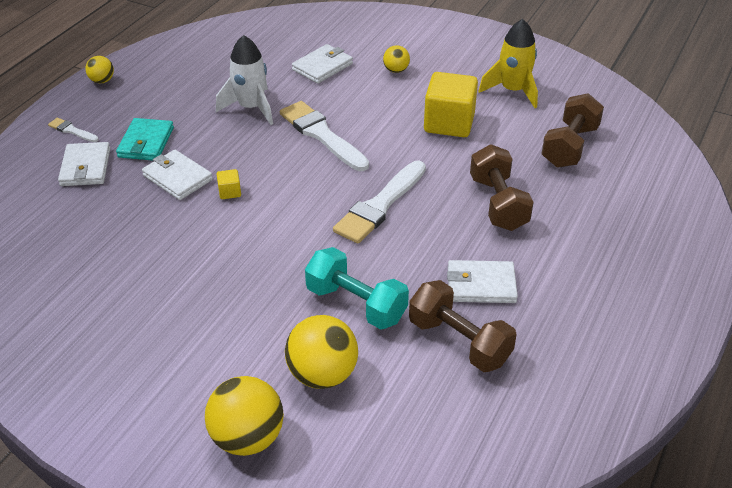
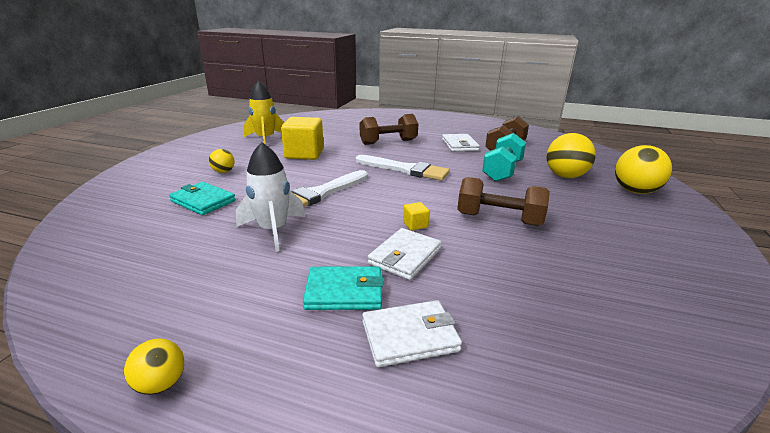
camera: 100 degrees left, 15 degrees down
(72, 130) = (320, 381): white brush -> none
(322, 67) = (203, 201): white wallet -> turquoise wallet
(570, 146) = (329, 128): brown dumbbell -> brown dumbbell (499, 219)

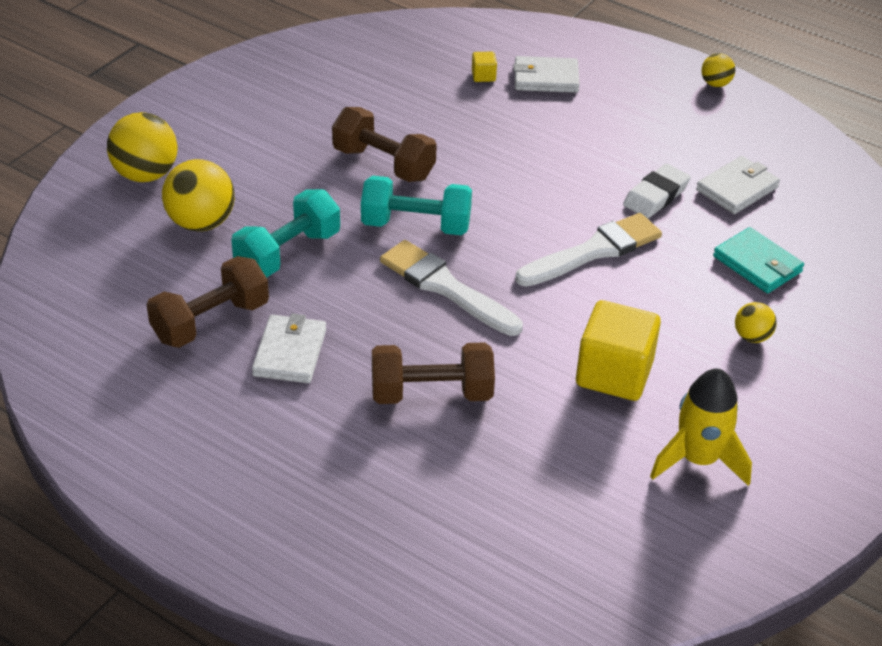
camera: 165 degrees left, 15 degrees up
(273, 230) = (656, 196): white rocket -> white eraser
(344, 292) = (587, 116): turquoise wallet -> none
(405, 256) = (520, 138): white wallet -> white wallet (737, 189)
(415, 225) = (489, 174): yellow cube -> yellow cube (483, 76)
(443, 190) = (416, 225): none -> turquoise dumbbell

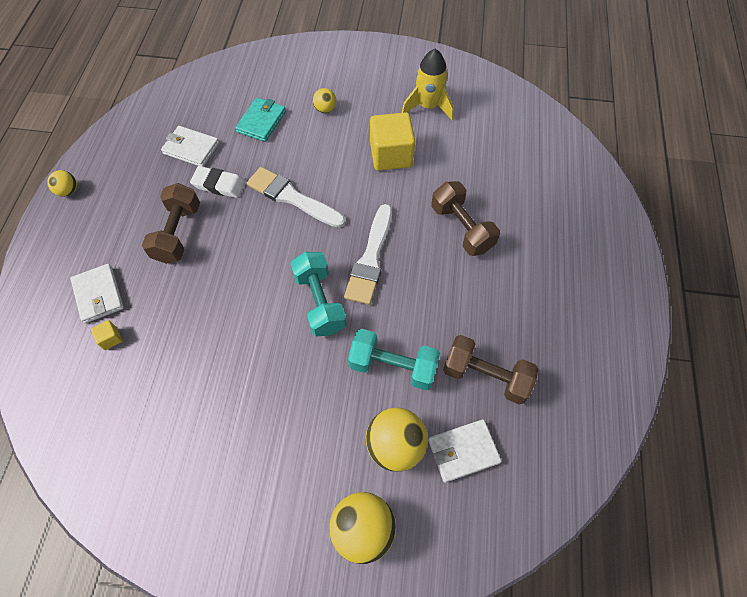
camera: 115 degrees left, 20 degrees up
(290, 352) = (480, 314): white wallet -> white wallet (463, 451)
(383, 164) = (260, 355): brown dumbbell -> brown dumbbell (178, 233)

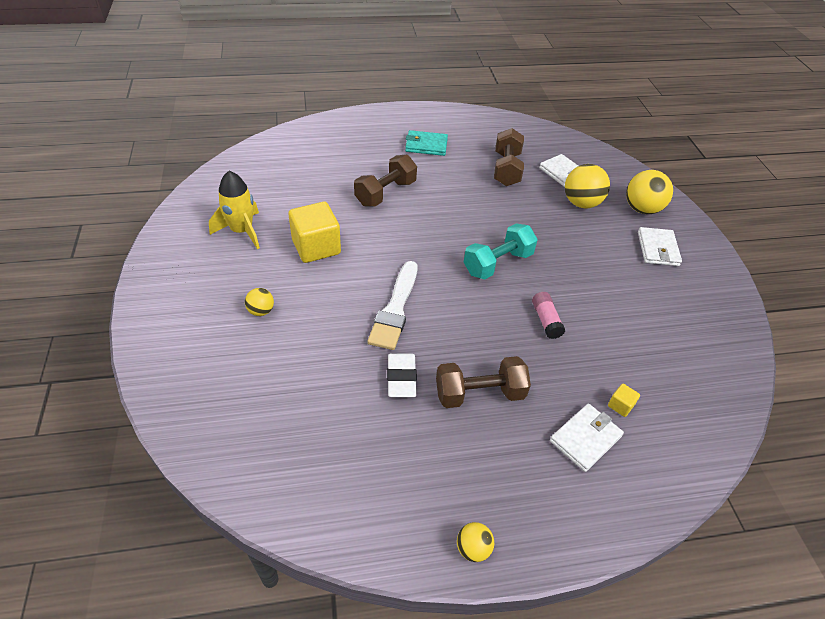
camera: 110 degrees left, 15 degrees down
(191, 148) = (356, 426): white wallet -> white wallet (657, 249)
(228, 317) = (546, 320): none -> pink glue stick
(261, 121) = (293, 365): turquoise wallet -> turquoise wallet (426, 145)
(371, 258) = (440, 240): white brush -> none
(393, 366) = (527, 213): turquoise dumbbell -> none

